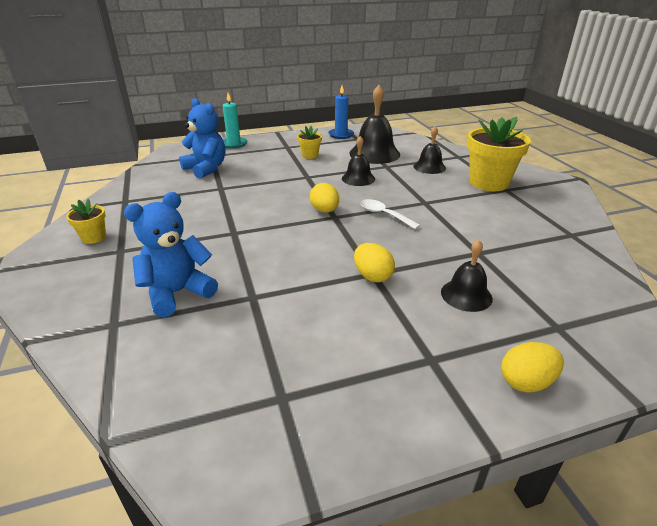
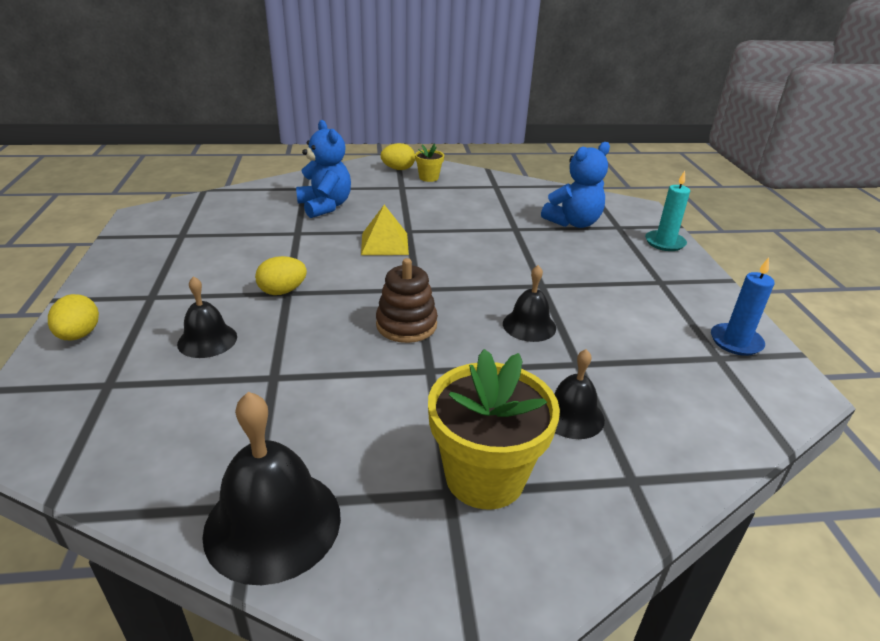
camera: 100 degrees right, 0 degrees up
(263, 240) = (384, 243): none -> yellow pyramid
(310, 155) = (624, 296): yellow flower pot -> none
(325, 211) = (435, 284): yellow egg -> yellow egg (398, 169)
(374, 153) = (639, 362): black bell -> black bell (273, 523)
(384, 215) = (406, 325): white spoon -> brown stacking toy

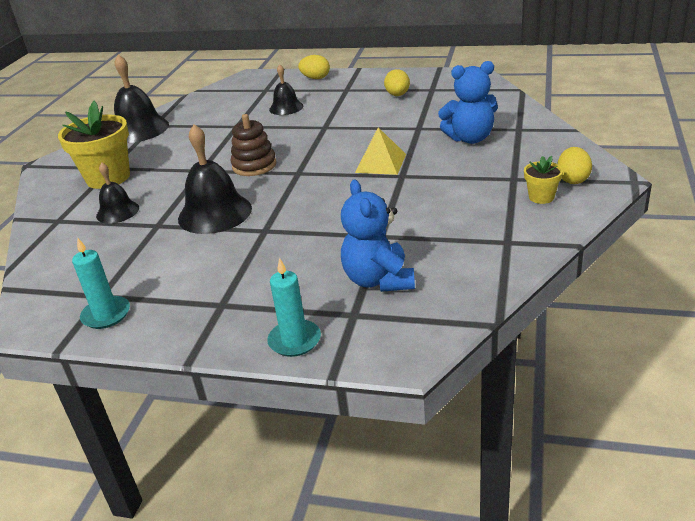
camera: 115 degrees right, 0 degrees up
(282, 291) = (327, 125): yellow egg -> yellow egg (397, 95)
(529, 325) = (215, 213): black bell -> black bell, size x1.69
(736, 342) = (106, 315): blue candle -> turquoise candle

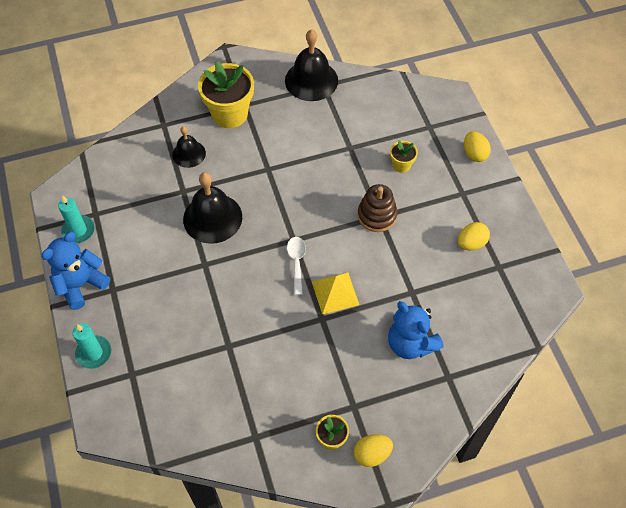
camera: 55 degrees right, 25 degrees up
(254, 165) = (290, 202): brown stacking toy -> brown stacking toy (377, 215)
(286, 107) = (401, 165): black bell -> yellow flower pot
(325, 176) = (296, 262): none -> white spoon
(379, 280) = (174, 371): blue teddy bear -> blue teddy bear (81, 285)

